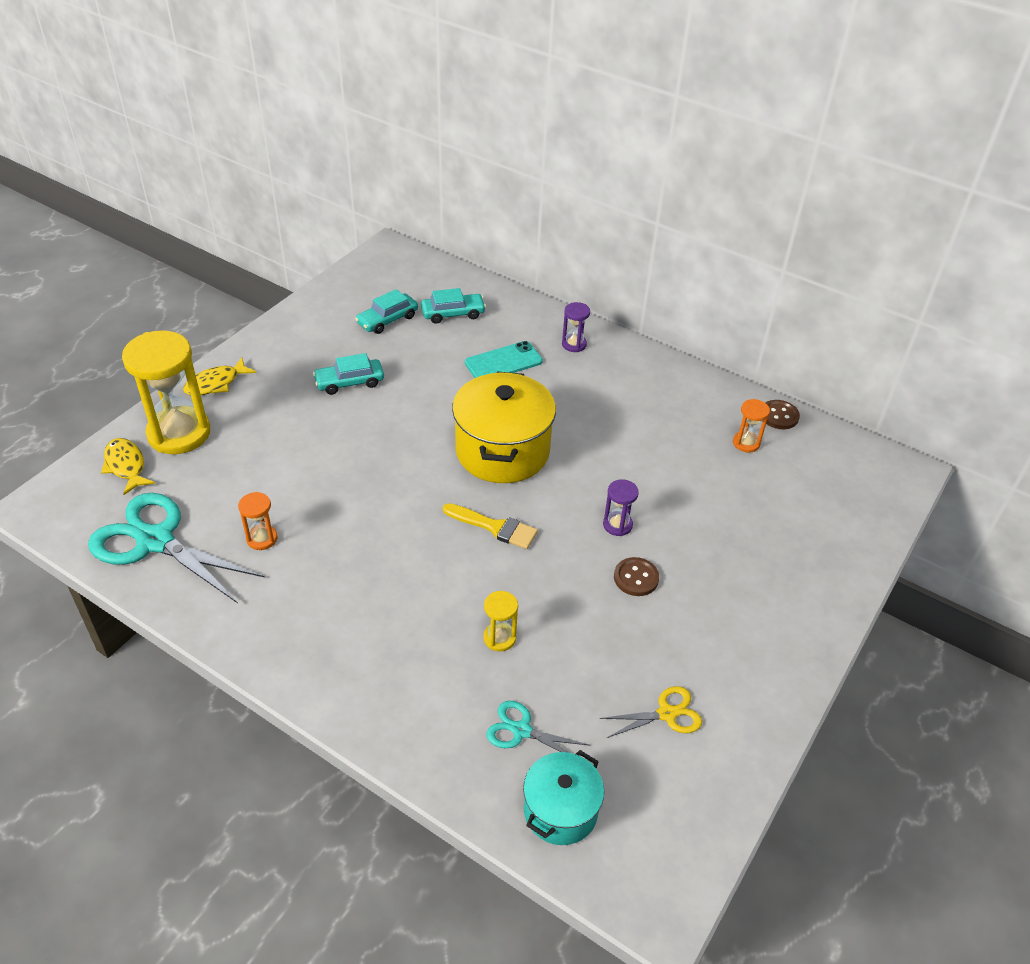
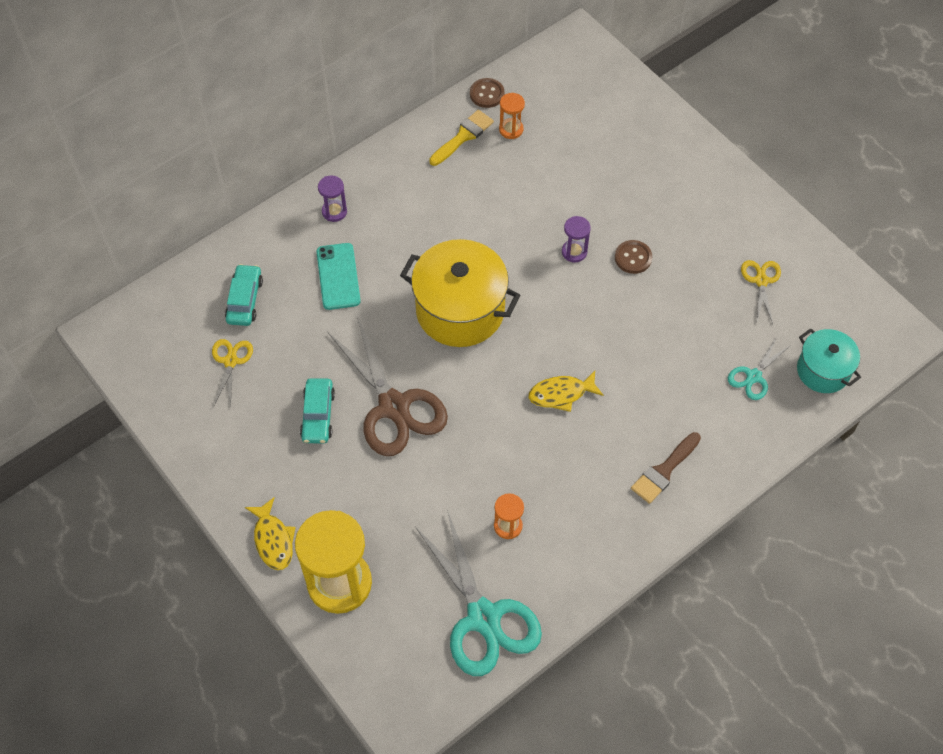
camera: 70 degrees left, 15 degrees up
(126, 466) = (371, 637): yellow fish -> yellow fish (561, 394)
(155, 541) = (484, 617): turquoise scissors -> turquoise scissors turned 75 degrees counterclockwise
(361, 661) = (664, 471): none -> brown brush
(375, 428) = (394, 406): none -> brown scissors
(387, 320) = (230, 361): turquoise car -> yellow scissors
(495, 527) = (550, 340): yellow brush -> yellow brush (463, 136)
(499, 638) = (666, 368): yellow hourglass -> none

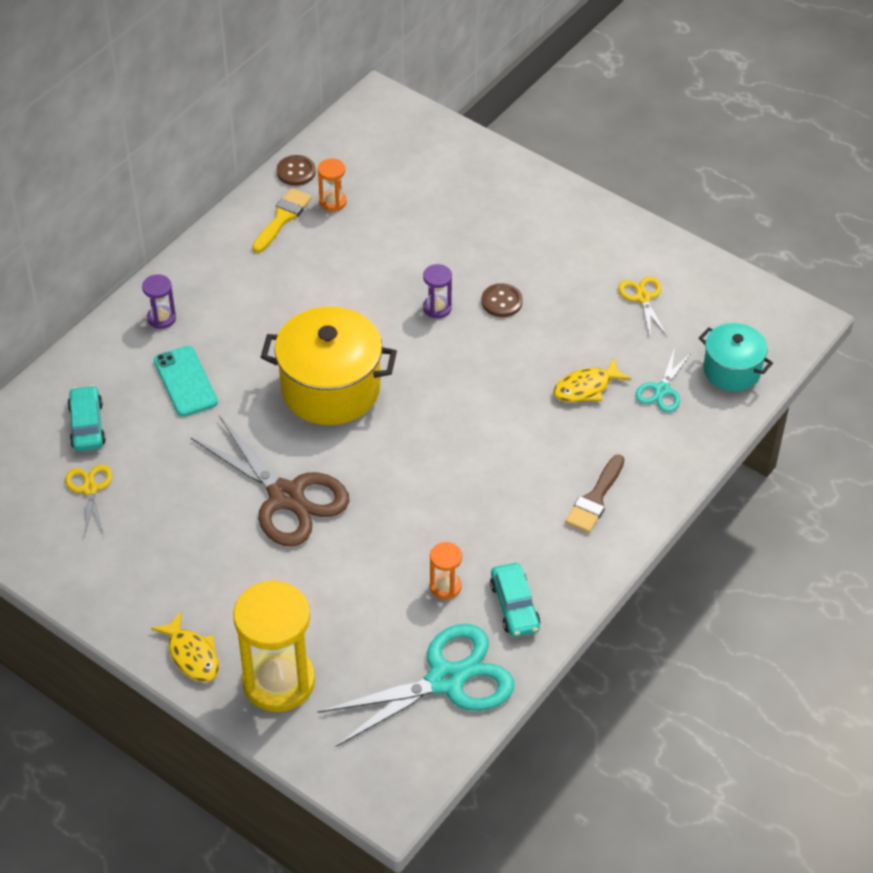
camera: 15 degrees left, 10 degrees down
(318, 415) = (204, 522): turquoise car -> turquoise car (514, 606)
(484, 617) = (446, 680): turquoise scissors -> turquoise scissors turned 75 degrees counterclockwise
(561, 394) = (464, 448): yellow fish -> yellow fish (586, 388)

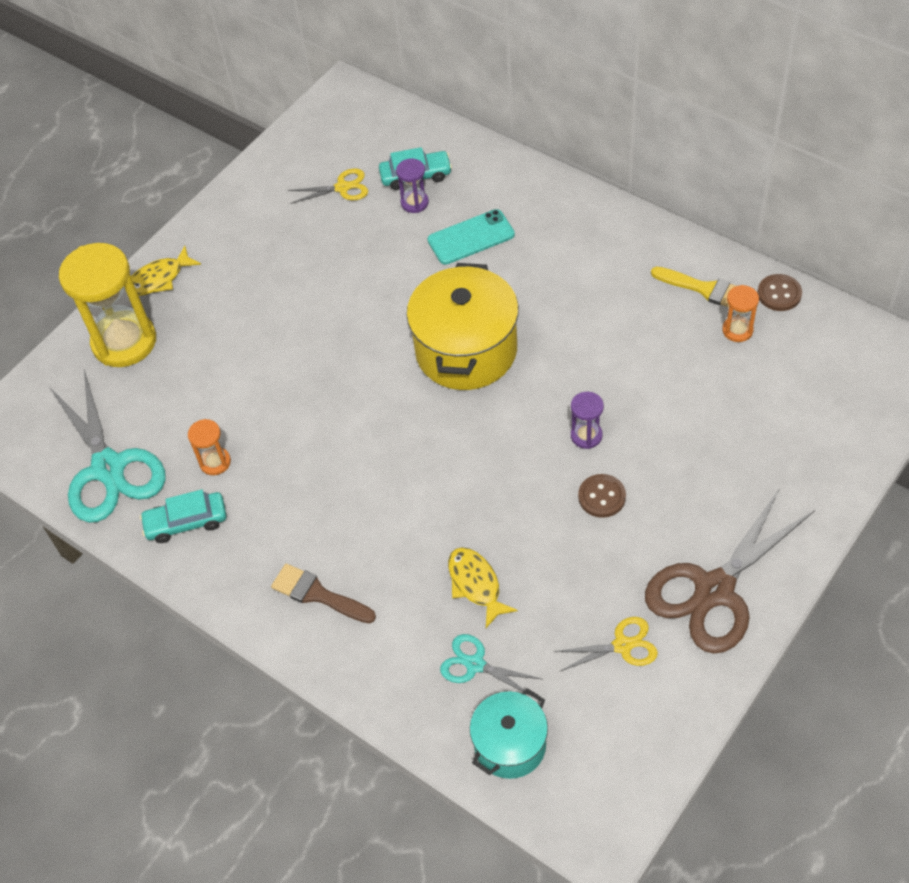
camera: 95 degrees right, 5 degrees up
(161, 318) = (551, 210): purple hourglass -> purple hourglass (414, 203)
(286, 496) = (329, 328): brown scissors -> brown scissors (714, 590)

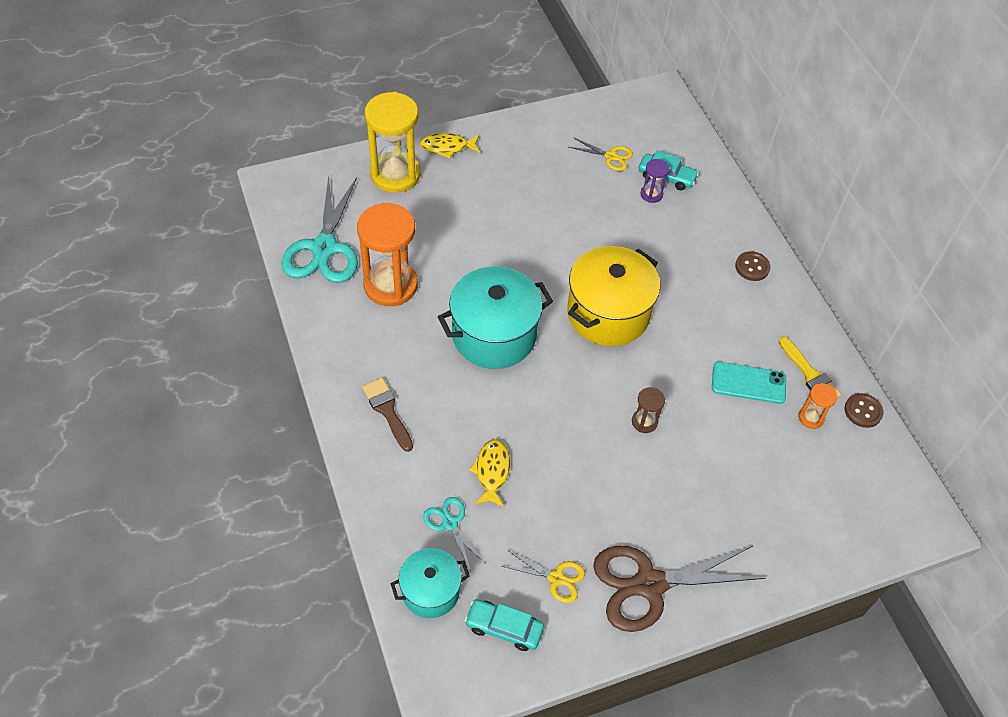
camera: 25 degrees right, 0 degrees up
(186, 522) = (344, 312): turquoise car -> turquoise car (504, 628)
(215, 462) = (390, 285): orange hourglass -> orange hourglass, size x2.21
(367, 445) = (494, 335): none -> turquoise pot
(471, 237) = (671, 240): turquoise phone -> turquoise phone (748, 383)
(586, 435) = (644, 422): purple hourglass -> brown hourglass
(602, 497) = (622, 470): brown button -> brown button (752, 267)

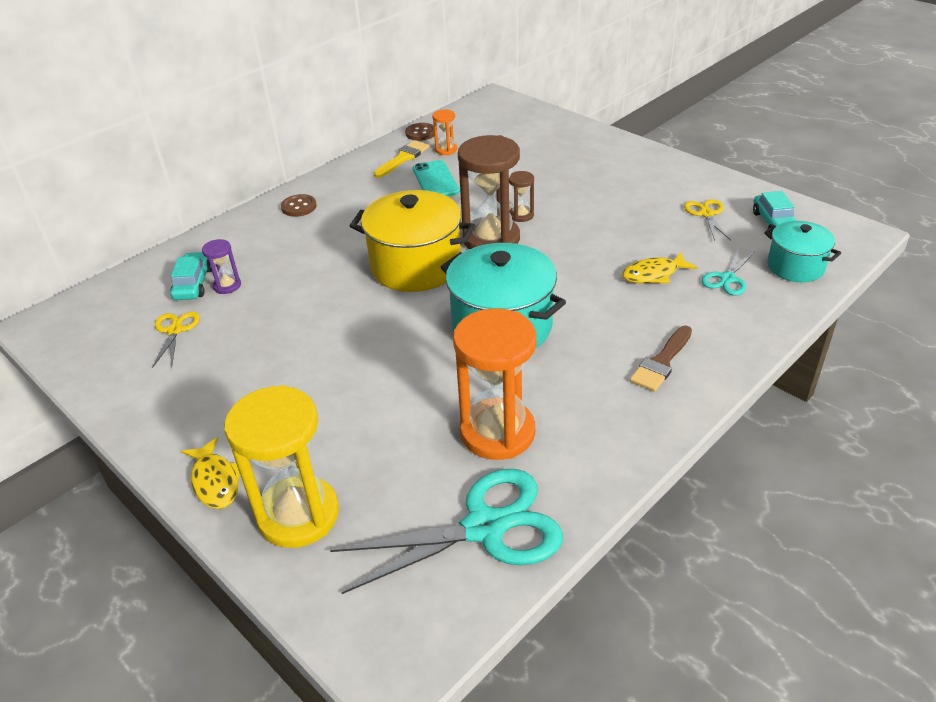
camera: 110 degrees left, 15 degrees down
(617, 381) = (491, 239): none -> brown hourglass
(649, 584) = (661, 177): brown scissors -> none

